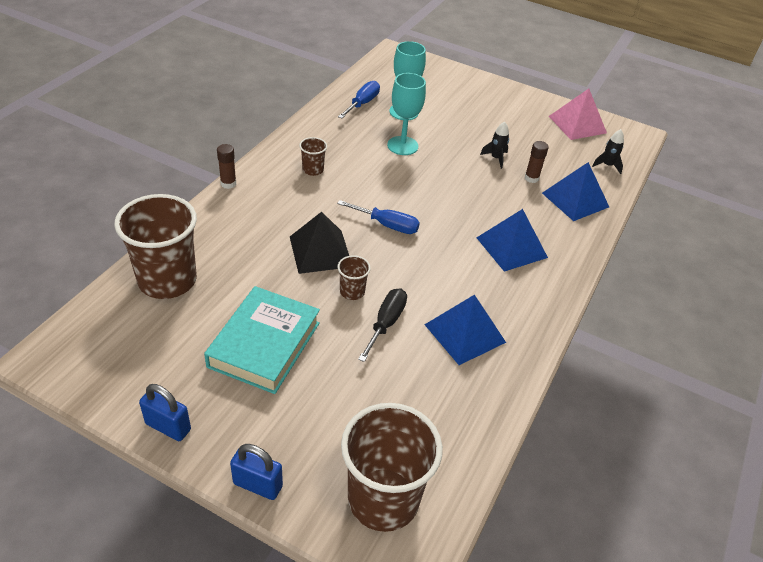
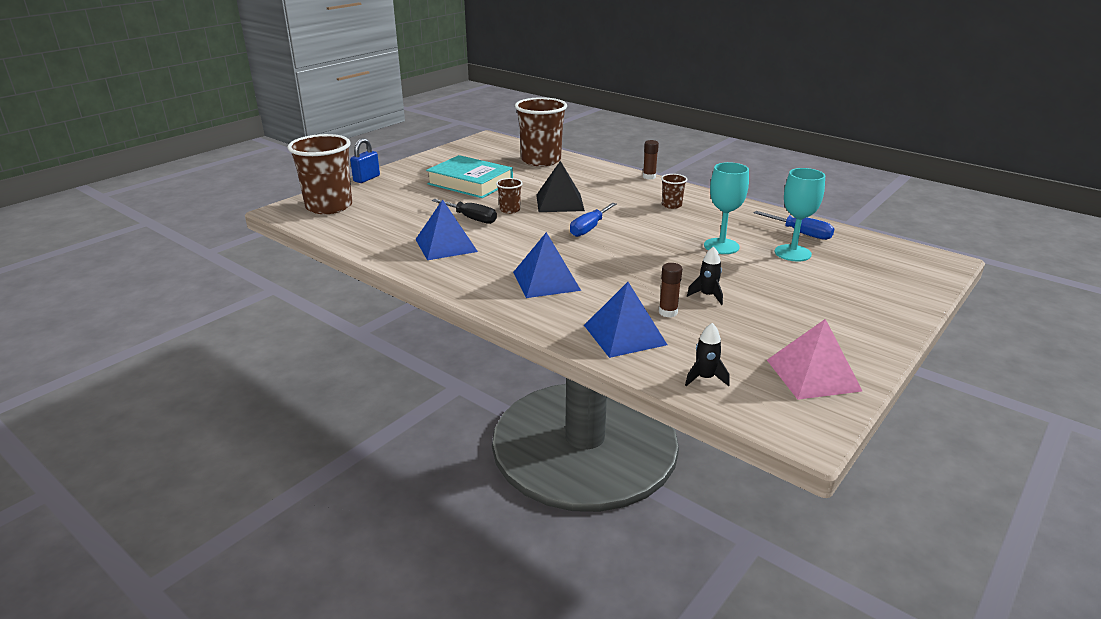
camera: 105 degrees right, 15 degrees down
(168, 426) = (421, 161): blue padlock -> none

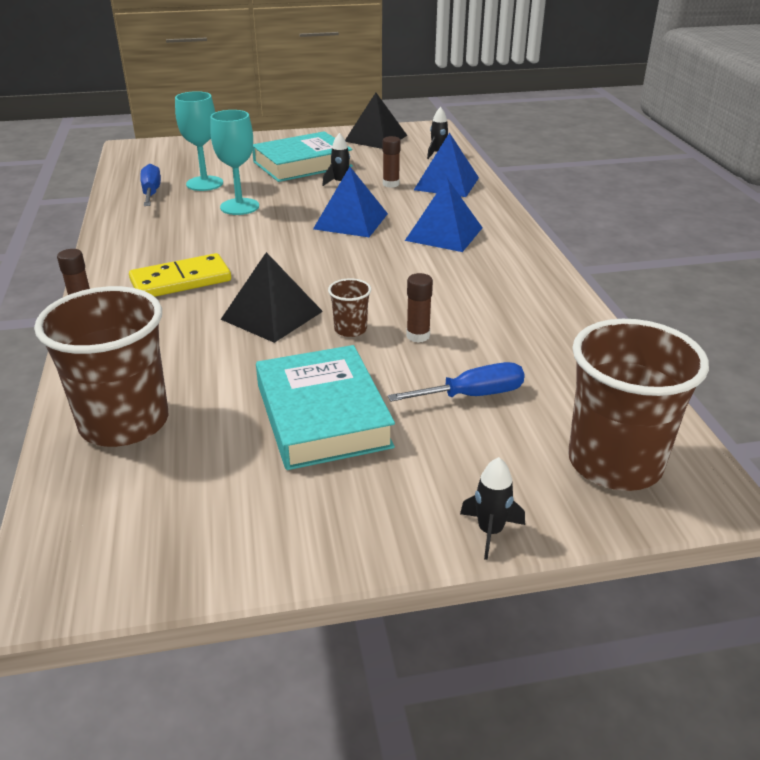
camera: 140 degrees left, 5 degrees up
(366, 178) = (490, 531): blue padlock -> black rocket
(446, 245) = (495, 307): blue pyramid -> blue pyramid (350, 221)
(471, 218) = (418, 336): black screwdriver -> brown glue stick
(589, 228) = (310, 267): blue screwdriver -> blue screwdriver (472, 395)
(638, 199) = (181, 280): none -> yellow domino
(671, 205) = (170, 259): brown cup -> none
(782, 302) = (302, 164): none -> turquoise book
(813, 375) = (375, 138): pink pyramid -> black pyramid

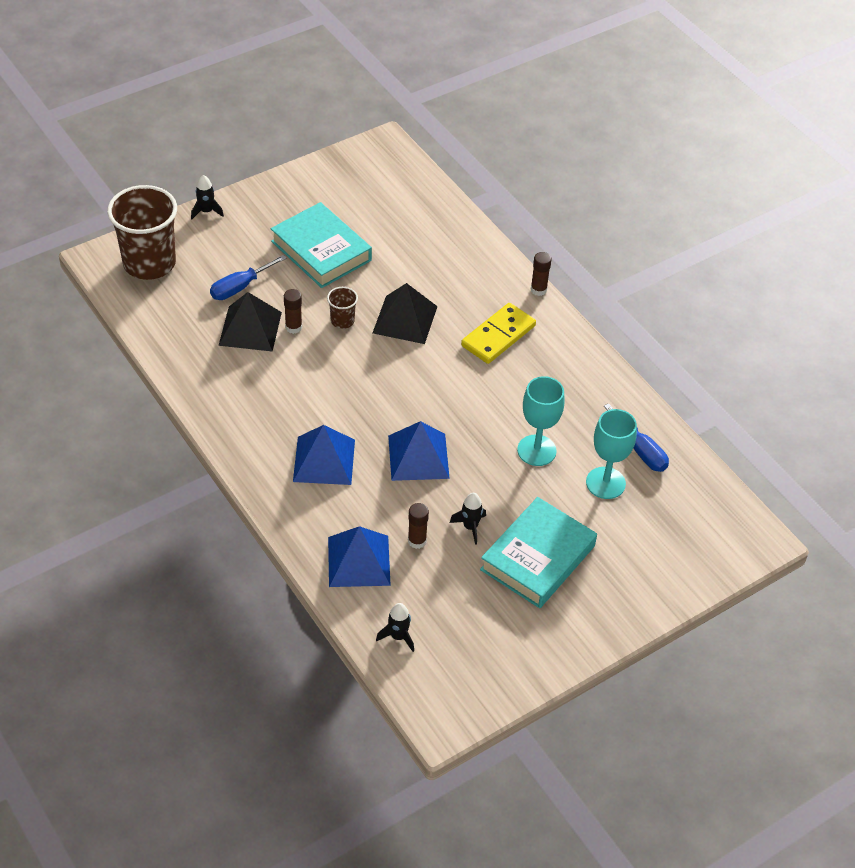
camera: 155 degrees right, 15 degrees up
(124, 422) = (426, 218): brown cup -> none
(375, 138) = (496, 660): black pyramid -> black pyramid (250, 328)

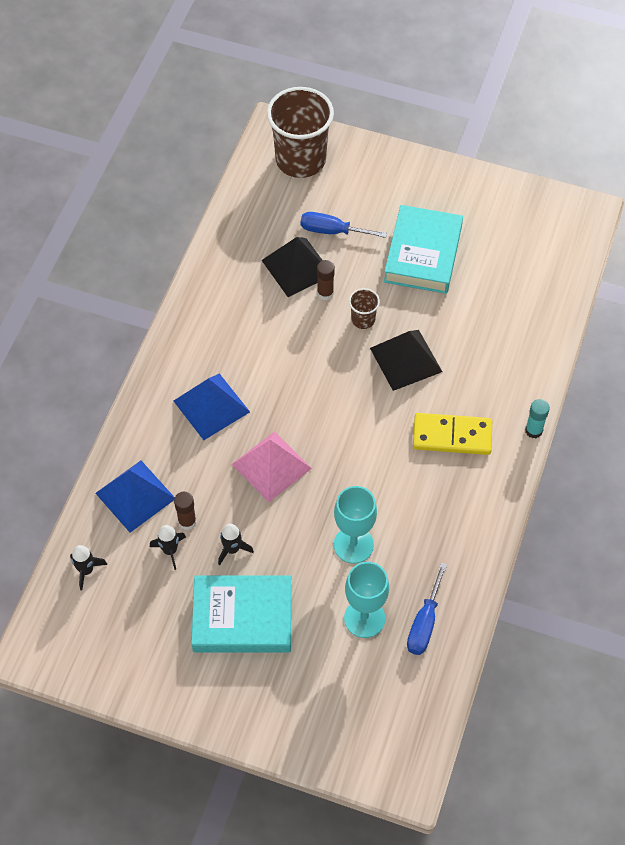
camera: 55 degrees right, 10 degrees up
(206, 211) = (389, 154): black rocket -> black rocket (170, 550)
(418, 456) = (271, 466): blue pyramid -> pink pyramid
(538, 290) = (533, 430): brown glue stick -> turquoise glue stick

